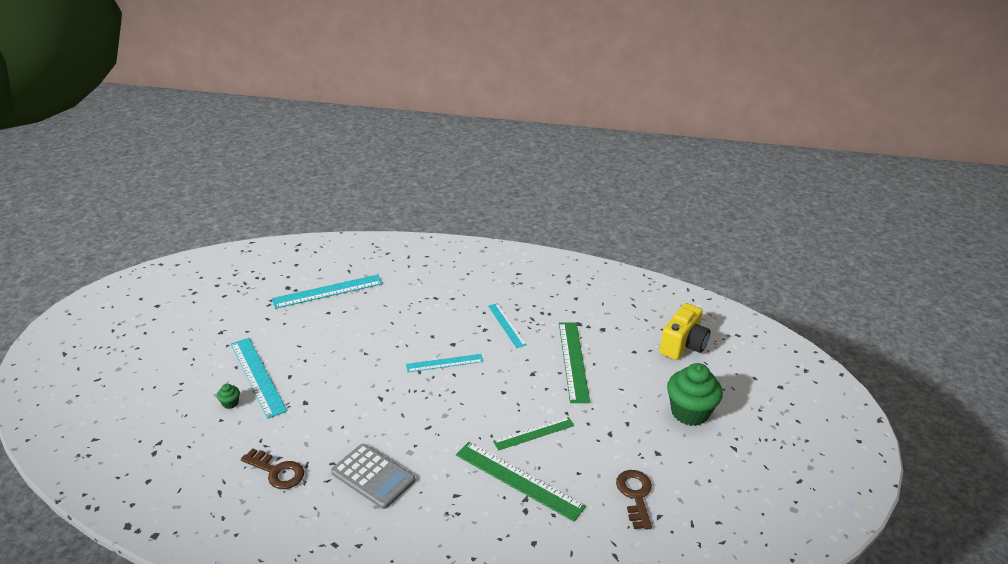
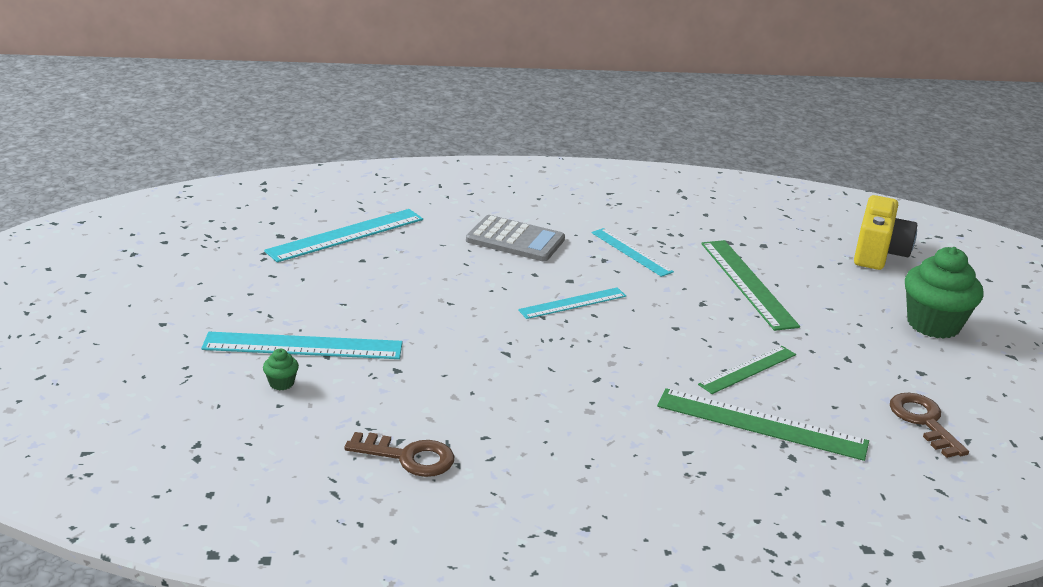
camera: 15 degrees left, 5 degrees down
(257, 376) = (303, 346): turquoise ruler -> turquoise ruler turned 45 degrees counterclockwise
(373, 476) = (555, 445): grey calculator -> grey calculator (515, 240)

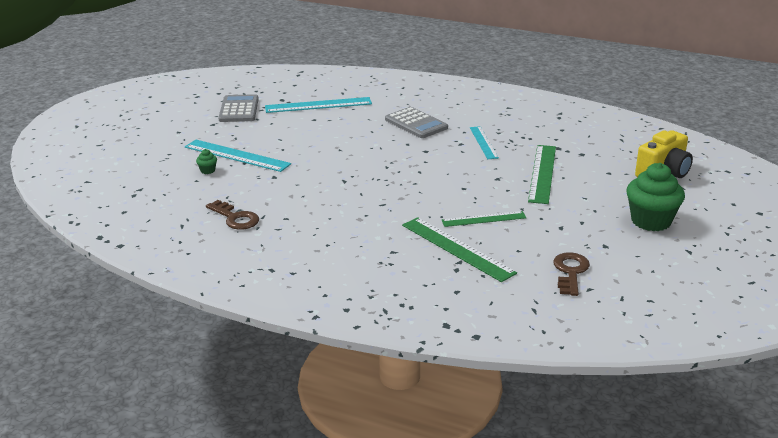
camera: 30 degrees right, 0 degrees up
(227, 265) = (239, 109): none -> grey calculator
(572, 303) = (413, 163): turquoise ruler -> none

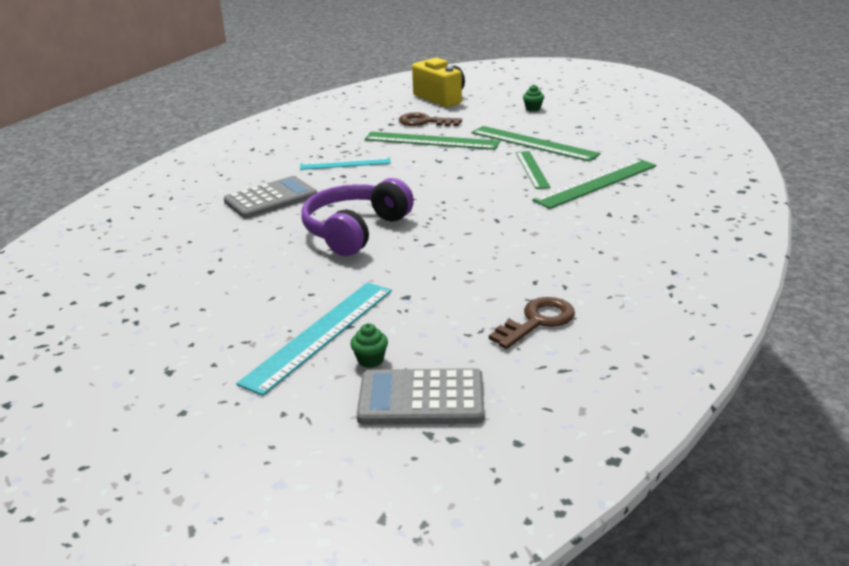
camera: 85 degrees left, 0 degrees up
(239, 109) = (119, 345): grey calculator -> grey calculator (421, 399)
(318, 105) = (156, 268): turquoise ruler -> none
(365, 155) = (355, 231): none -> purple headphones
(548, 220) = (533, 143): none -> green ruler
(570, 272) = (628, 140): brown key -> brown key (424, 122)
(651, 221) = (533, 109): green cupcake -> green cupcake, size x0.41

